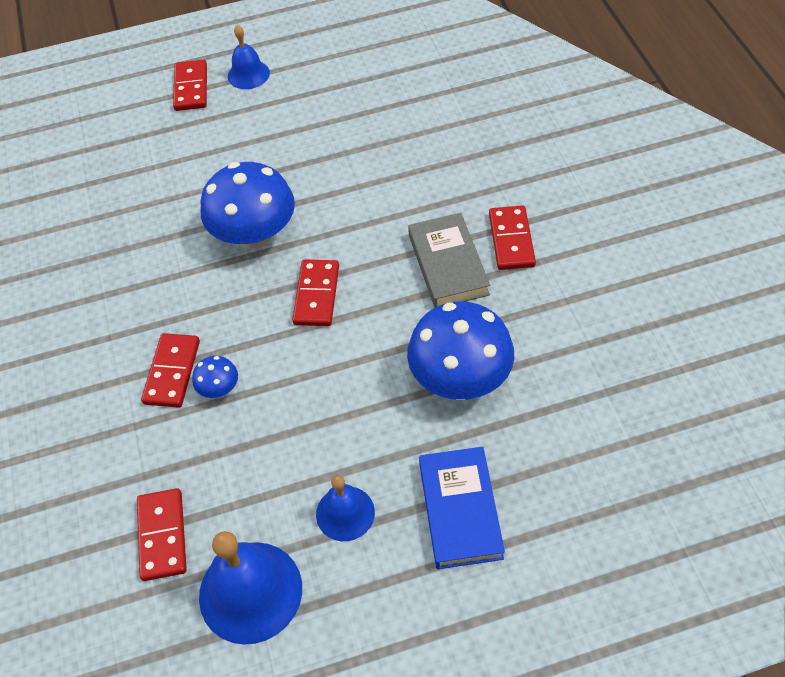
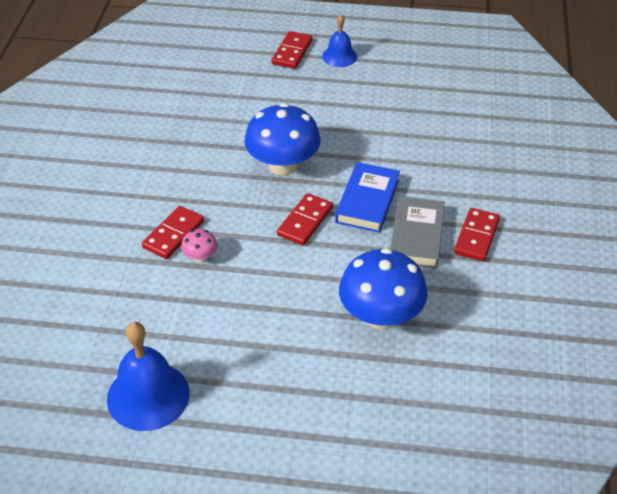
camera: 20 degrees right, 10 degrees down
(162, 535) = (109, 336): red domino -> none
(219, 388) = (200, 257): blue mushroom -> pink mushroom
(345, 513) = (243, 372): blue bell -> none
(460, 510) = (328, 404): blue book -> blue book (367, 201)

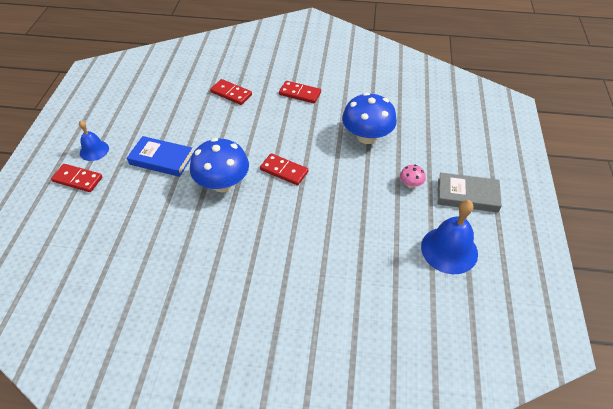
camera: 90 degrees left, 5 degrees up
(173, 234) = (296, 247): red domino -> red domino (231, 93)
(200, 257) = (319, 229): pink mushroom -> pink mushroom (410, 184)
(367, 201) = (265, 139): blue book -> blue book (161, 159)
(416, 236) = (299, 118): grey book -> grey book (467, 195)

